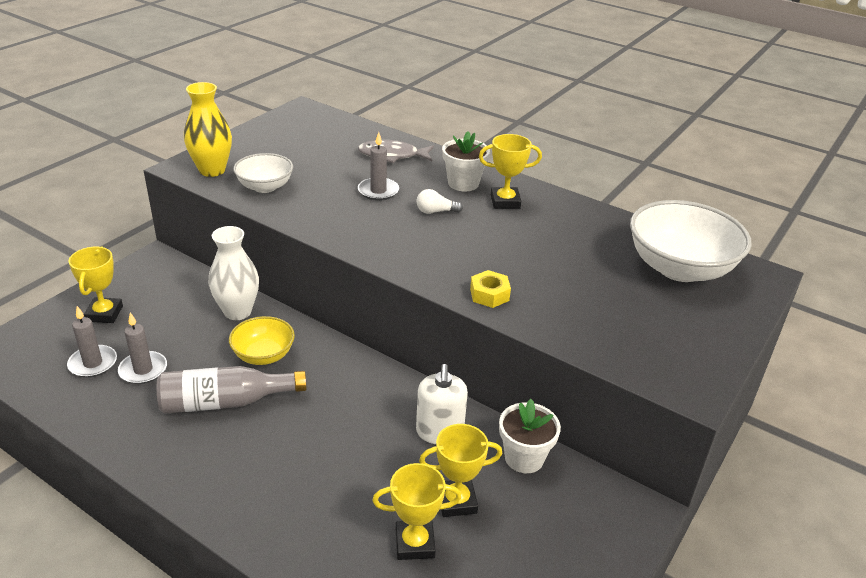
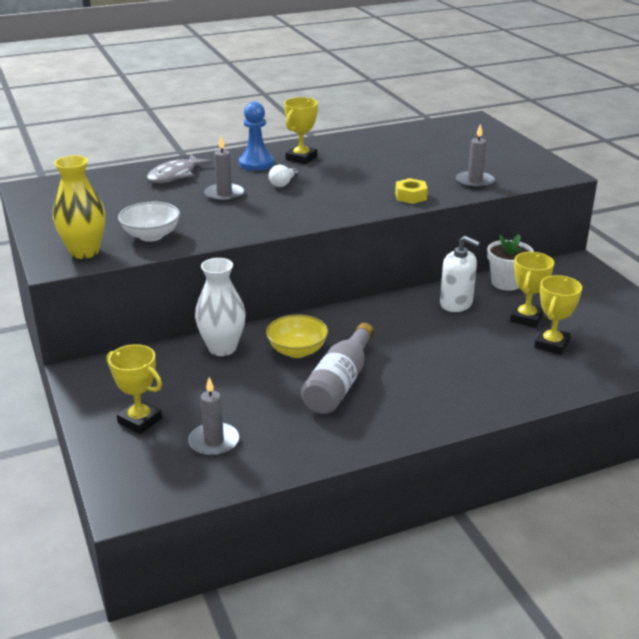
camera: 55 degrees left, 5 degrees down
(143, 370) = (253, 415): grey candle -> grey candle (474, 182)
(463, 183) = (256, 163): white flower pot -> blue pawn
(679, 268) = (444, 136): white bowl -> none

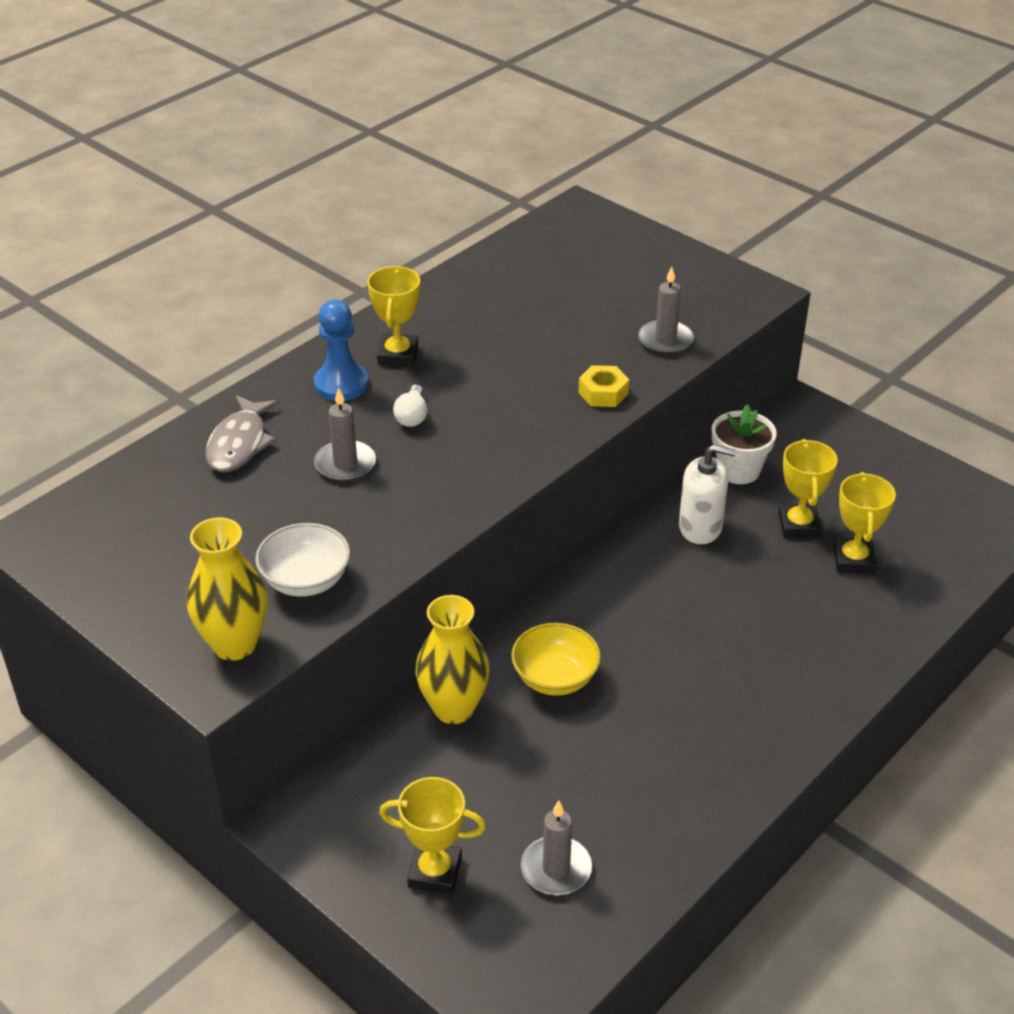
camera: 25 degrees left, 10 degrees up
(222, 348) = (453, 708): white vase -> yellow vase
(339, 383) = (645, 714): grey bottle -> none

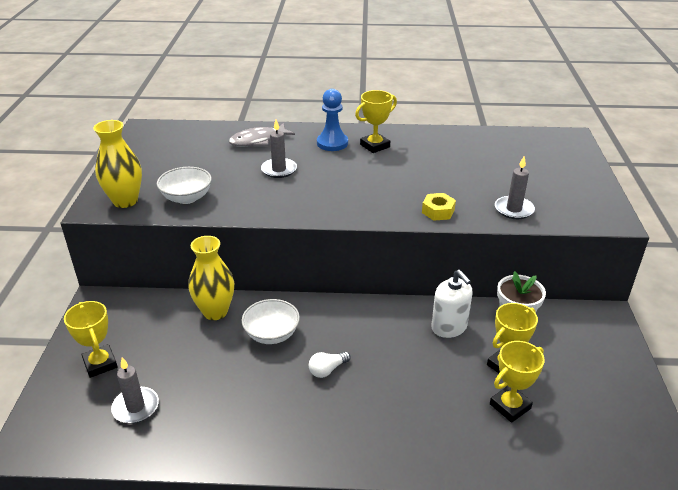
camera: 50 degrees right, 5 degrees down
(412, 416) = (337, 169): white light bulb -> white light bulb (327, 370)
(555, 678) = (272, 334): yellow bowl -> white bowl

